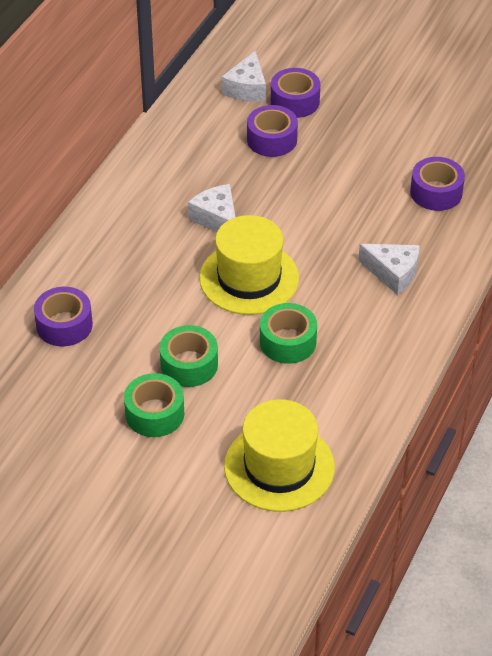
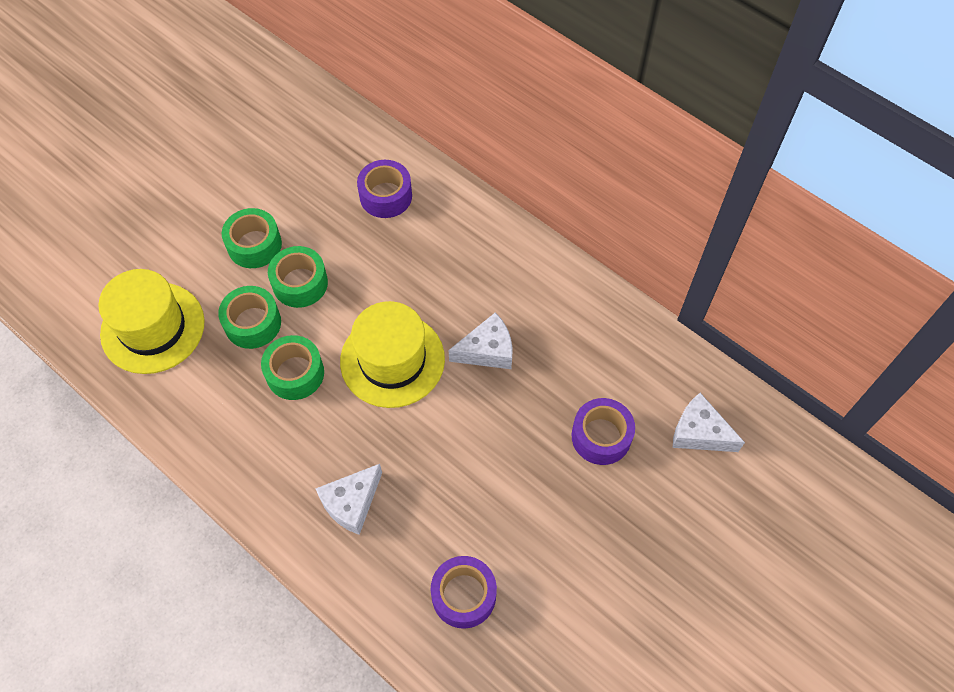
camera: 105 degrees right, 15 degrees up
(246, 388) = (253, 323): none -> green tape
(295, 101) = (665, 480): purple tape -> none

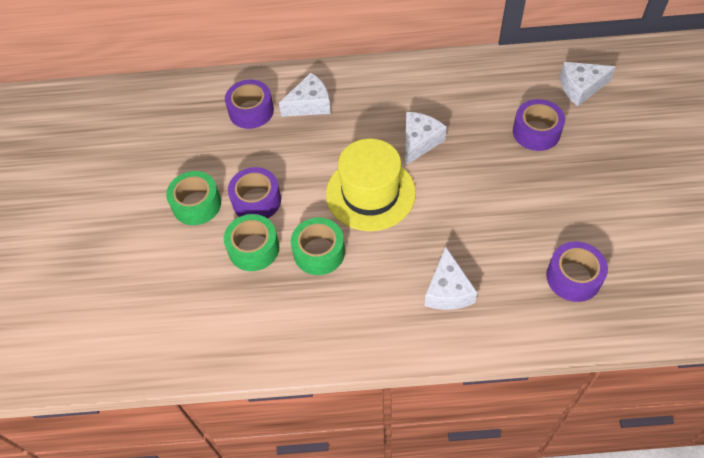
camera: 40 degrees left, 5 degrees down
(153, 328) = (185, 310): yellow hat -> none
(300, 283) = (256, 200): green tape -> purple tape
(439, 232) = (310, 104): none -> white cheese

